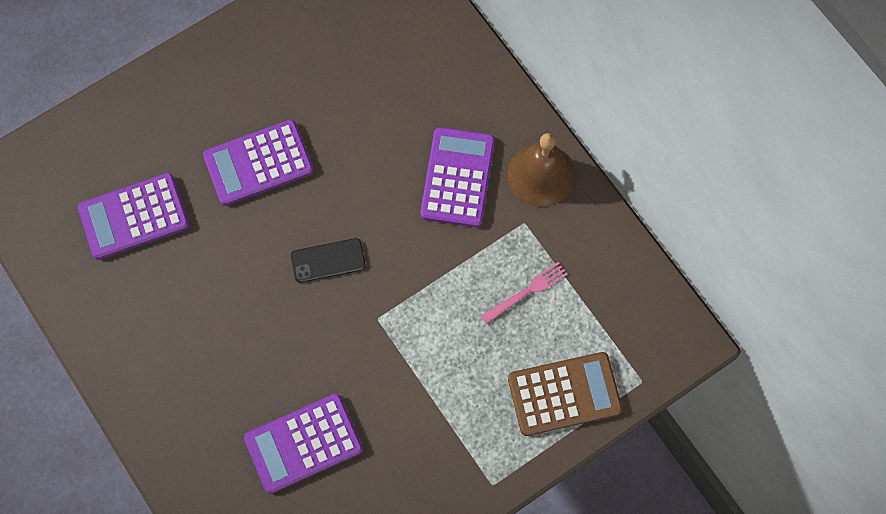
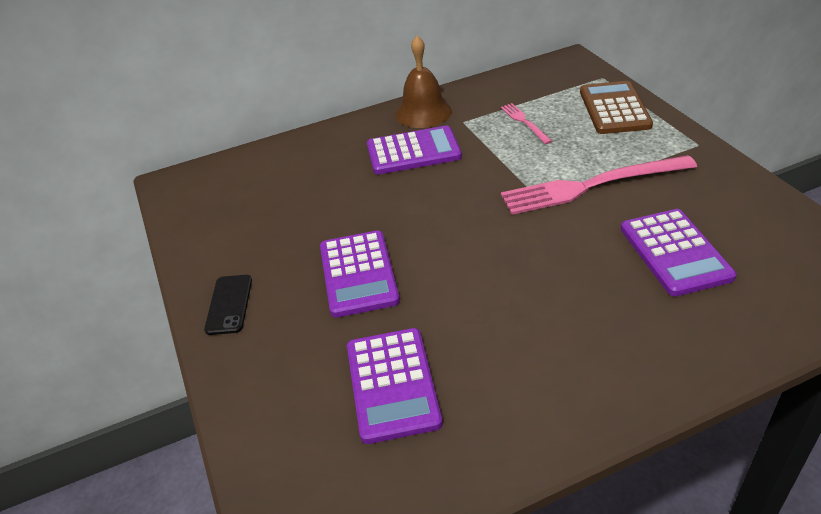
camera: 75 degrees left, 30 degrees down
(328, 260) = (478, 229): black phone -> black phone (229, 304)
(406, 367) = (591, 185): none -> pink fork
(458, 177) = (413, 152): purple calculator -> purple calculator turned 150 degrees clockwise

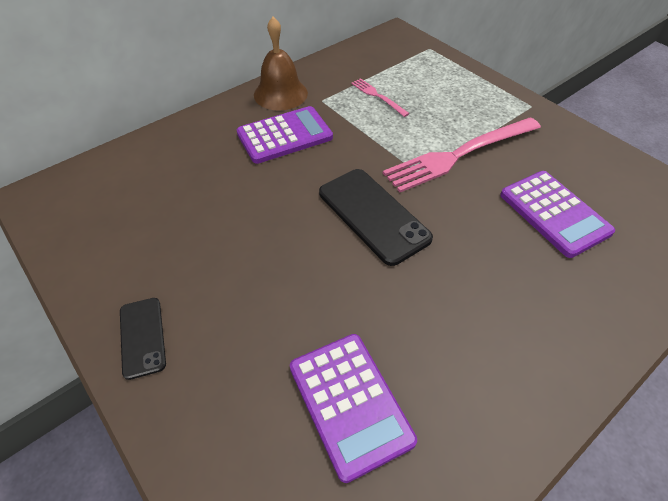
camera: 20 degrees left, 10 degrees up
(358, 274) = (273, 278): purple calculator -> none
(475, 232) = (373, 215): none -> black phone
(614, 109) = (450, 77): brown calculator -> none

